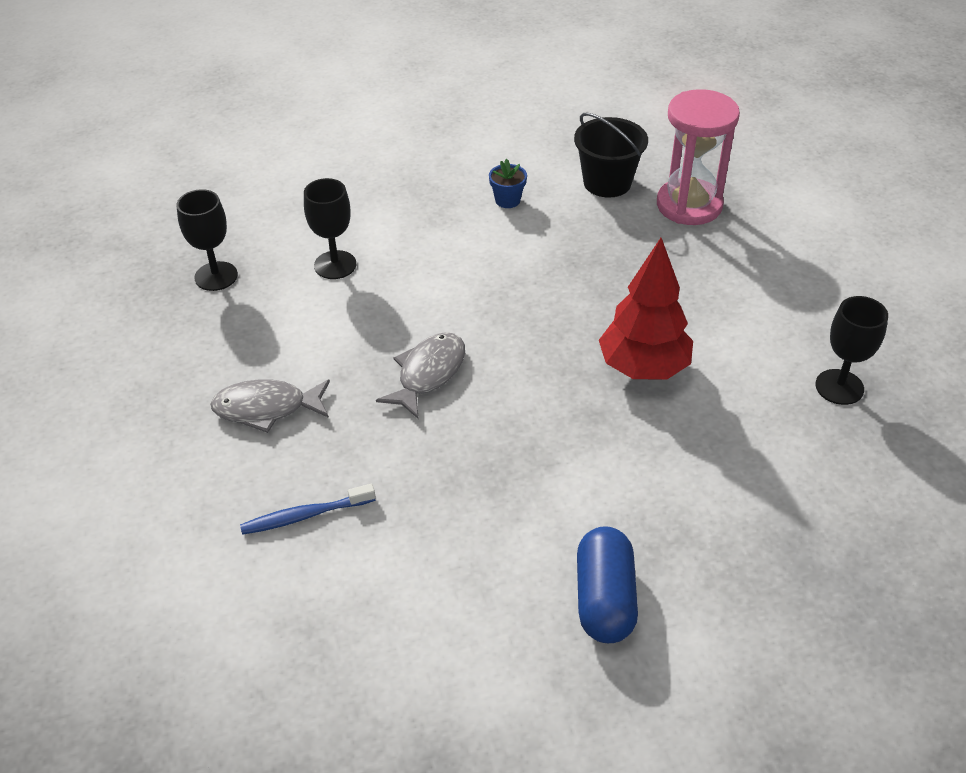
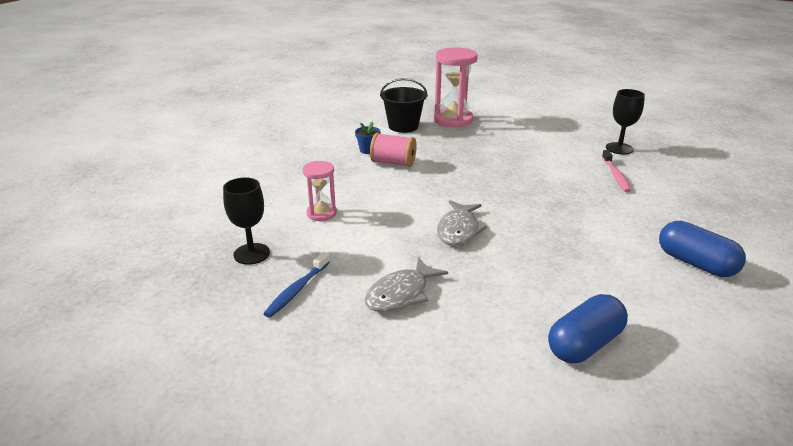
camera: 45 degrees left, 15 degrees down
(305, 515) = (516, 326): blue toothbrush -> blue toothbrush (297, 290)
(330, 580) = (584, 344): none -> blue capsule
(335, 265) = (321, 213): black goblet -> pink hourglass
(428, 374) = (458, 230): grey fish -> grey fish turned 150 degrees counterclockwise
(506, 237) = (393, 163): none -> pink spool
(643, 368) = (544, 178): red tree -> none
(746, 424) = (615, 175): none -> pink toothbrush

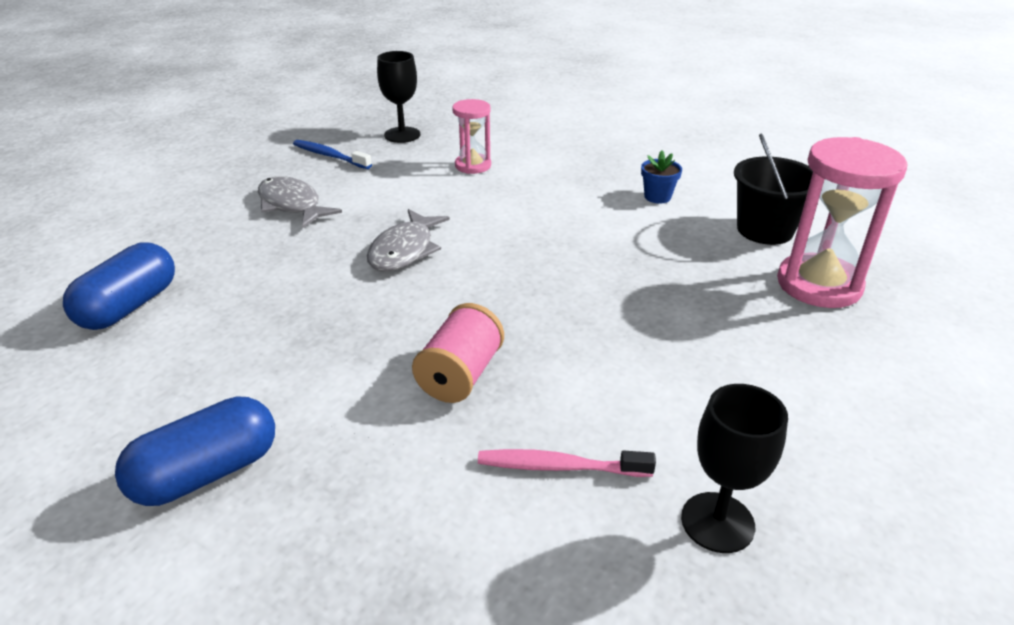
camera: 95 degrees right, 5 degrees up
(393, 163) = (613, 214): pink spool -> pink spool (460, 375)
(458, 230) = (404, 250): grey fish -> grey fish turned 90 degrees counterclockwise
(584, 344) = (129, 306): blue capsule -> blue capsule turned 60 degrees clockwise

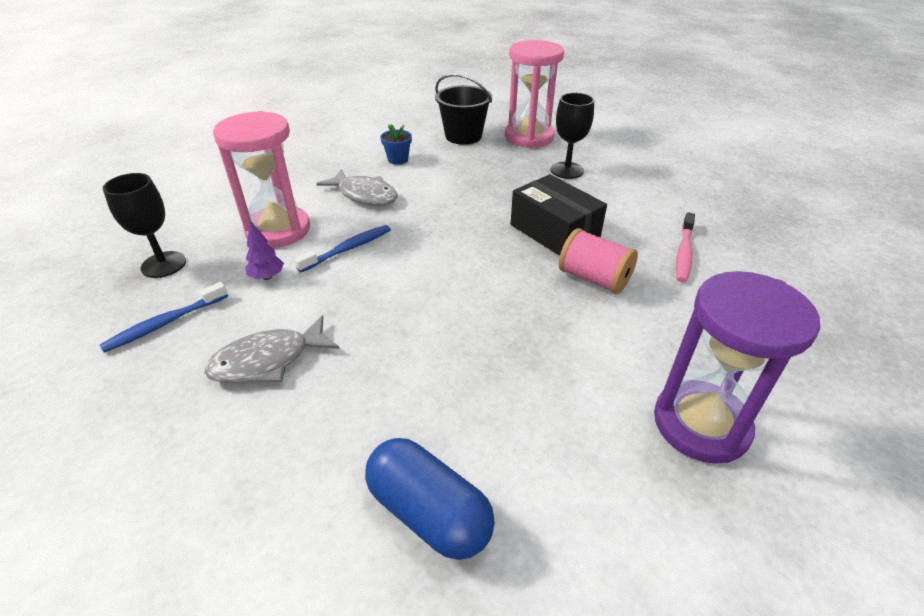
camera: 75 degrees left, 5 degrees up
(207, 473) = (701, 424): blue capsule -> purple hourglass
(399, 178) = (267, 277): none -> purple tree
(404, 250) = (411, 287): grey fish -> grey fish (364, 195)
(456, 205) = (348, 249): none -> blue toothbrush
(473, 166) = (278, 230): pink hourglass -> pink hourglass, size x1.75
(555, 333) = (554, 232): none -> black box
(717, 522) = (720, 213): black goblet -> black goblet (567, 170)

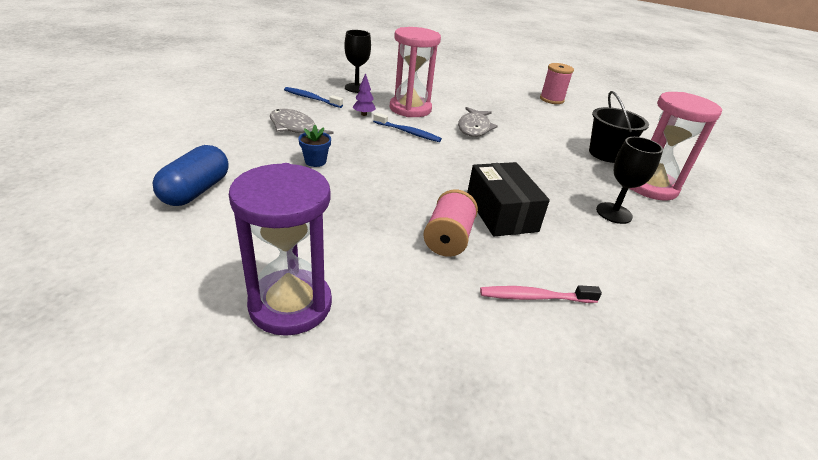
camera: 65 degrees right, 5 degrees down
(325, 123) = (551, 99): none -> pink spool
(398, 159) = (534, 132): blue flower pot -> blue flower pot (315, 161)
(554, 232) = (501, 213): black box -> black box turned 45 degrees counterclockwise

